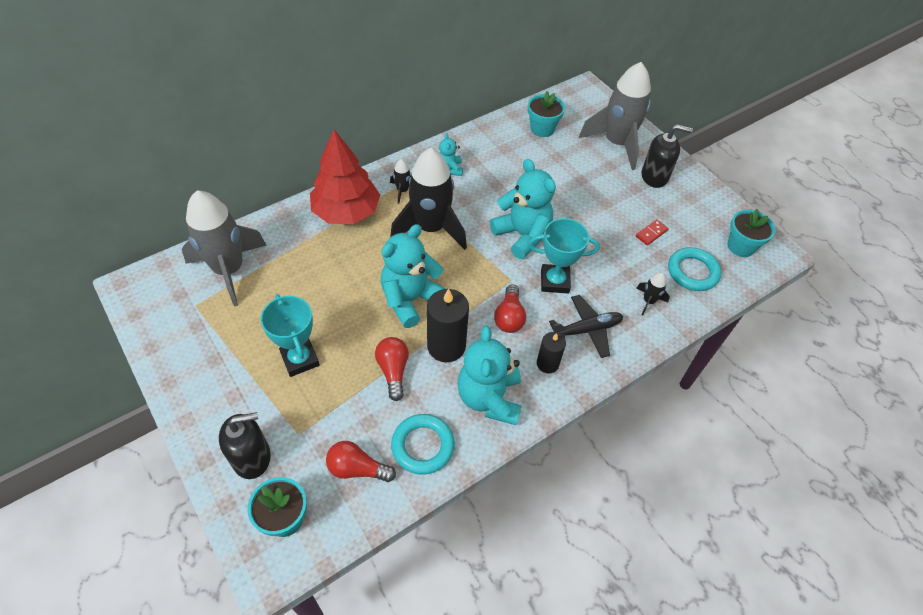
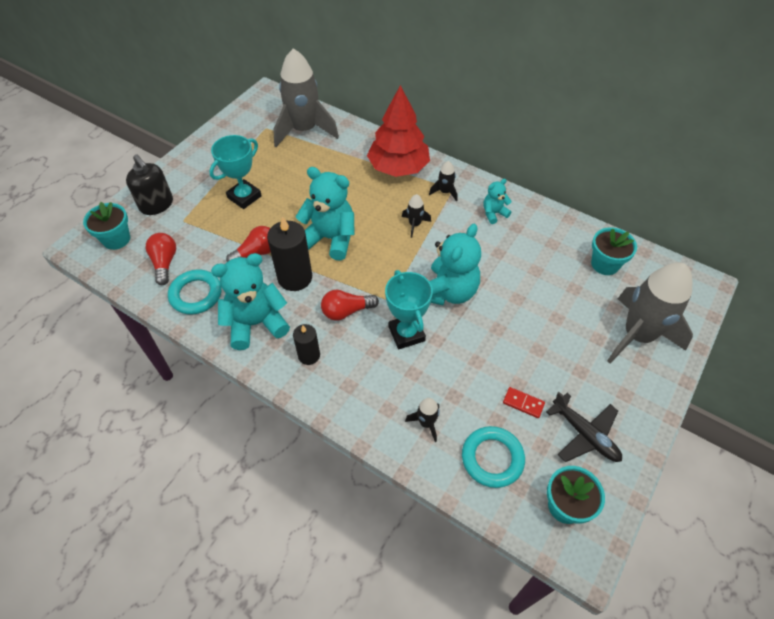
camera: 70 degrees right, 0 degrees up
(431, 228) = (414, 225): black rocket -> black rocket, size x0.42
(587, 330) = (362, 376): black plane -> black plane (584, 434)
(655, 176) = (614, 386): black soap dispenser -> none

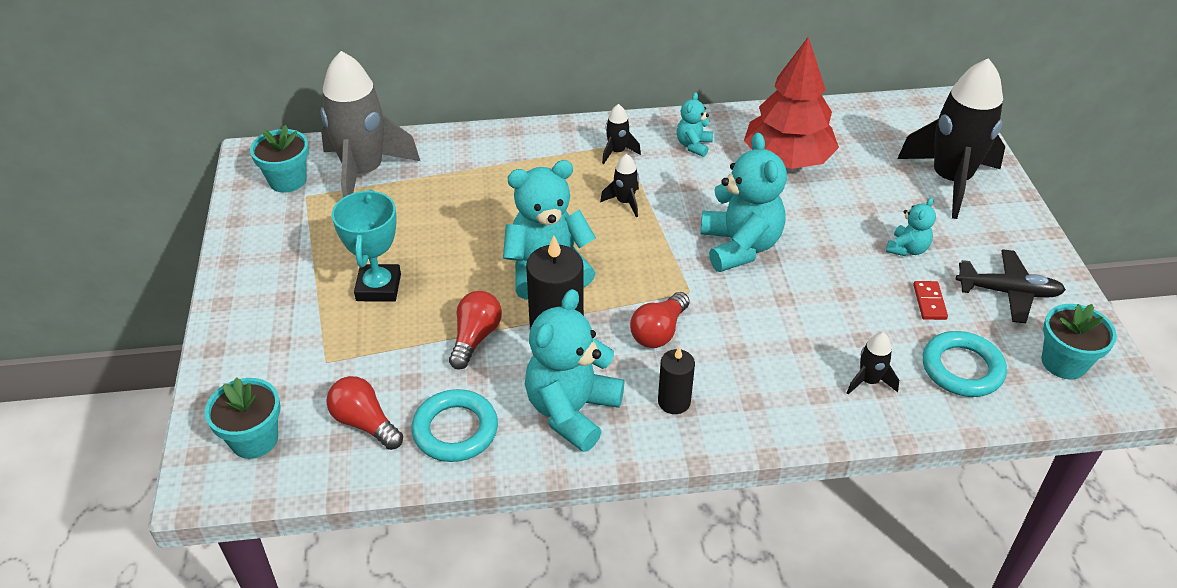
camera: 40 degrees left, 10 degrees down
(157, 205) = (262, 365): black soap dispenser -> none
(398, 167) = (534, 154): red tree -> red tree (787, 159)
(406, 334) = (748, 312): turquoise trophy -> none
(523, 403) = (929, 302): red domino -> red domino turned 75 degrees counterclockwise
(550, 360) = (907, 249): none -> turquoise teddy bear
(605, 264) = (851, 134): turquoise flower pot -> turquoise flower pot (287, 180)
(637, 335) = (950, 180): grey rocket -> black rocket

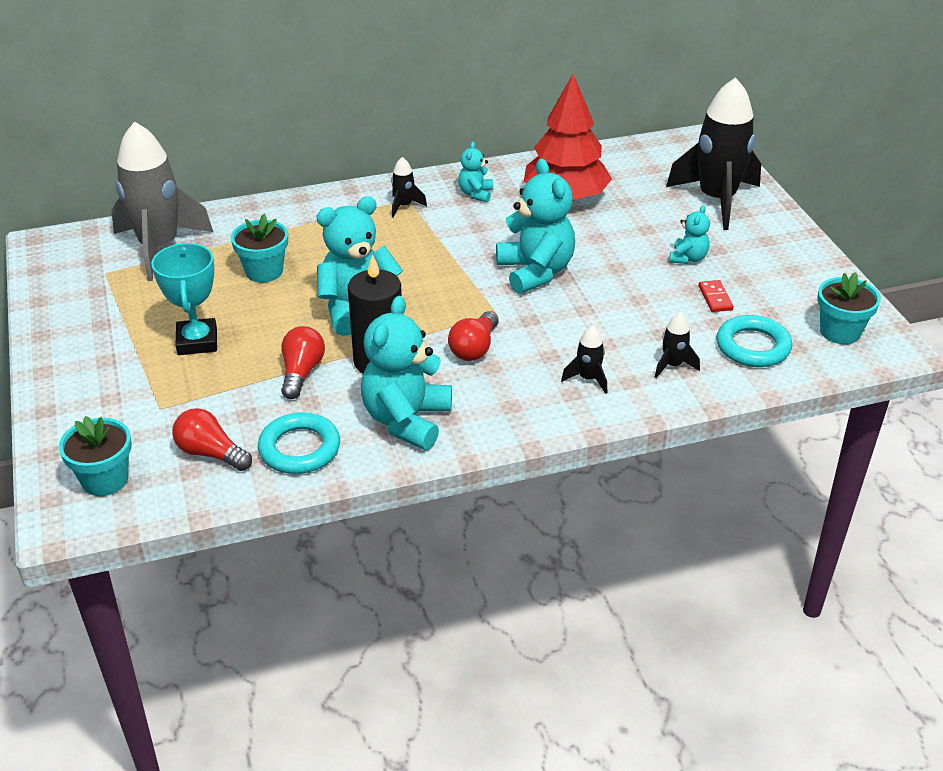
camera: 10 degrees left, 5 degrees down
(287, 180) = (83, 261): turquoise flower pot -> turquoise flower pot (264, 271)
(625, 202) = (420, 247): black rocket -> black rocket (588, 379)
(674, 402) = (500, 402): black candle -> none
(1008, 292) = (783, 283): black plane -> none

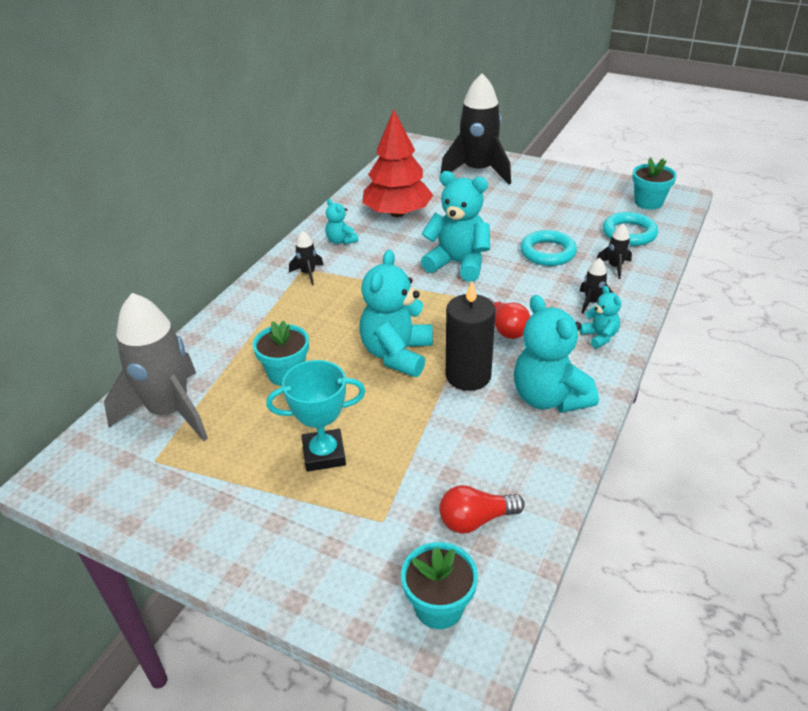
camera: 45 degrees left, 0 degrees up
(197, 341) = (324, 454): turquoise trophy -> turquoise trophy turned 45 degrees counterclockwise
(299, 448) = (523, 467): turquoise ring -> turquoise ring (547, 252)
(301, 372) = (434, 419): red light bulb -> none
(688, 258) = (519, 208): turquoise teddy bear -> turquoise teddy bear (599, 336)
(715, 298) = (569, 220): red domino -> none

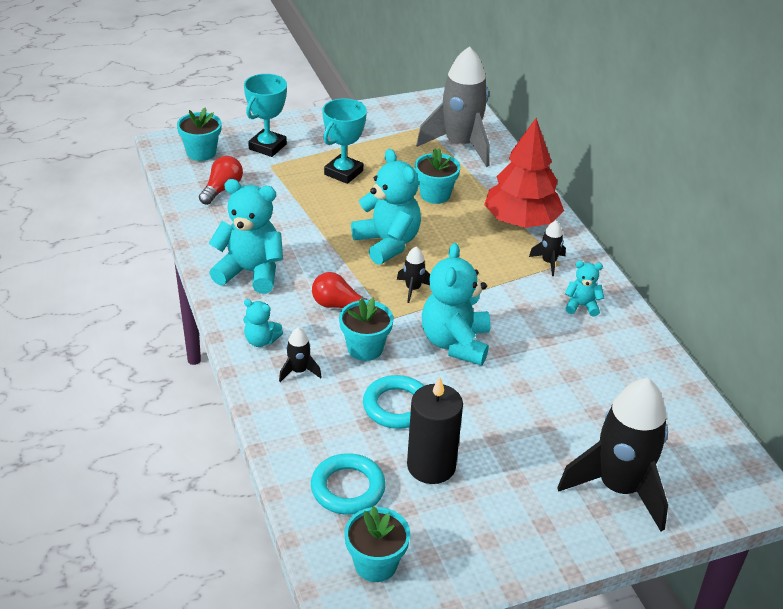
camera: 130 degrees right, 0 degrees up
(349, 555) = (267, 146): none -> turquoise trophy
(397, 213) = (592, 367): red tree -> red tree (521, 221)
(458, 263) = (455, 343): turquoise teddy bear -> turquoise teddy bear turned 120 degrees clockwise
(468, 376) = (321, 256): black candle -> black candle (431, 466)
(525, 291) = (365, 348): none -> turquoise flower pot
(615, 267) = (317, 427): black rocket -> black rocket (413, 289)

